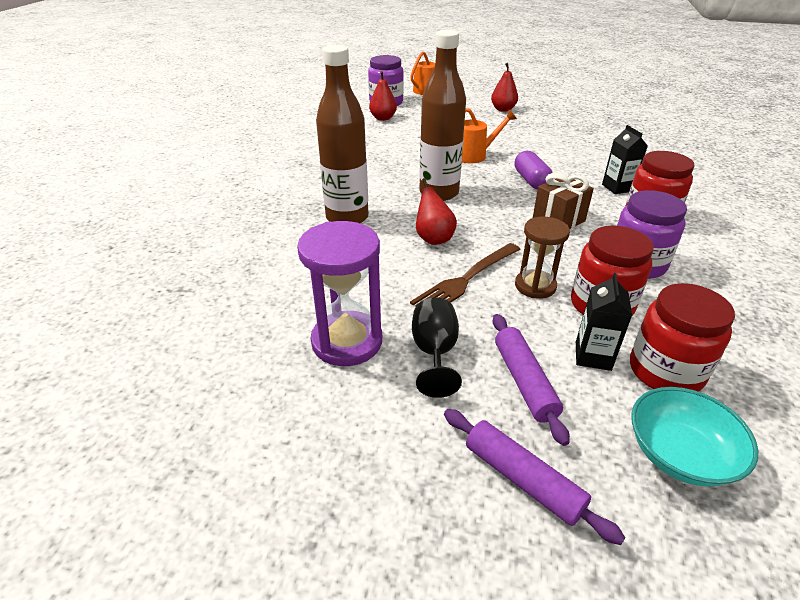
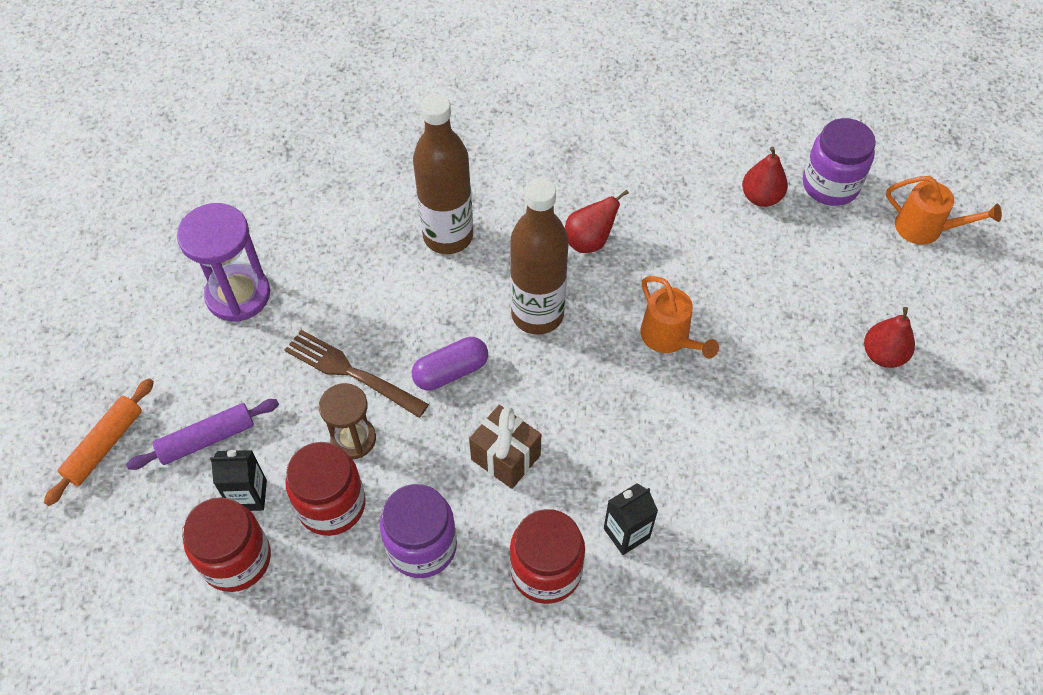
camera: 75 degrees right, 20 degrees up
(433, 238) = (425, 329): red pear -> red pear (589, 241)
(434, 353) = (233, 364): black goblet -> none
(522, 479) = (104, 445): purple rolling pin -> orange rolling pin
(531, 180) = (611, 418): purple capsule -> purple capsule (451, 371)
(679, 454) = (138, 560): turquoise bowl -> none

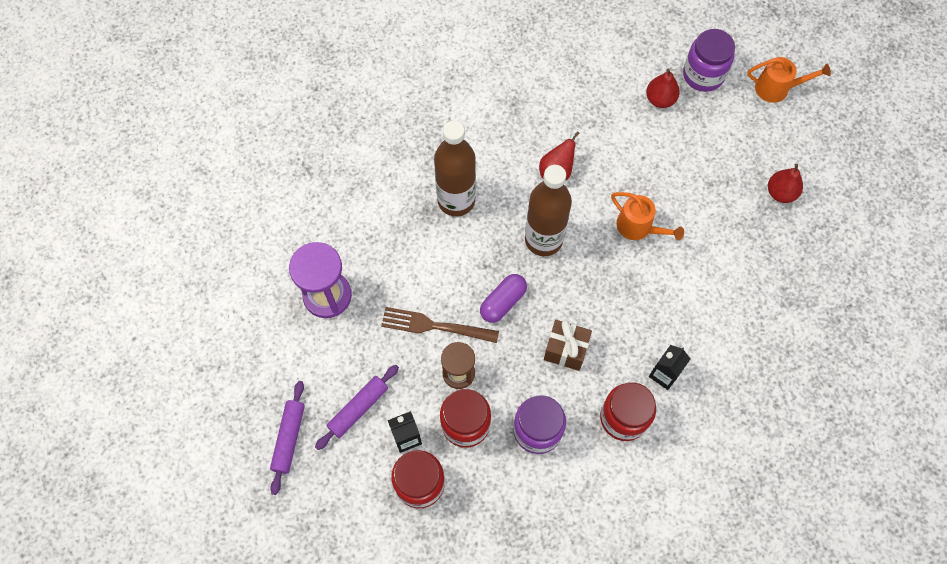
camera: 20 degrees left, 10 degrees up
(104, 445) = (289, 438): orange rolling pin -> purple rolling pin

